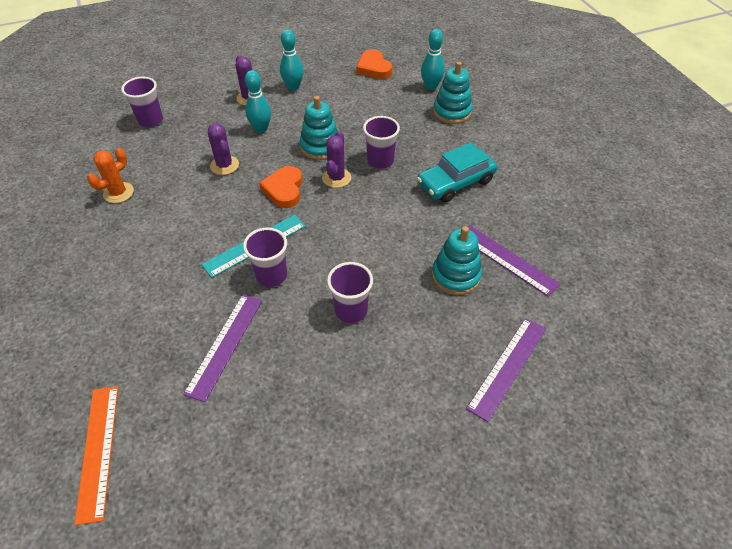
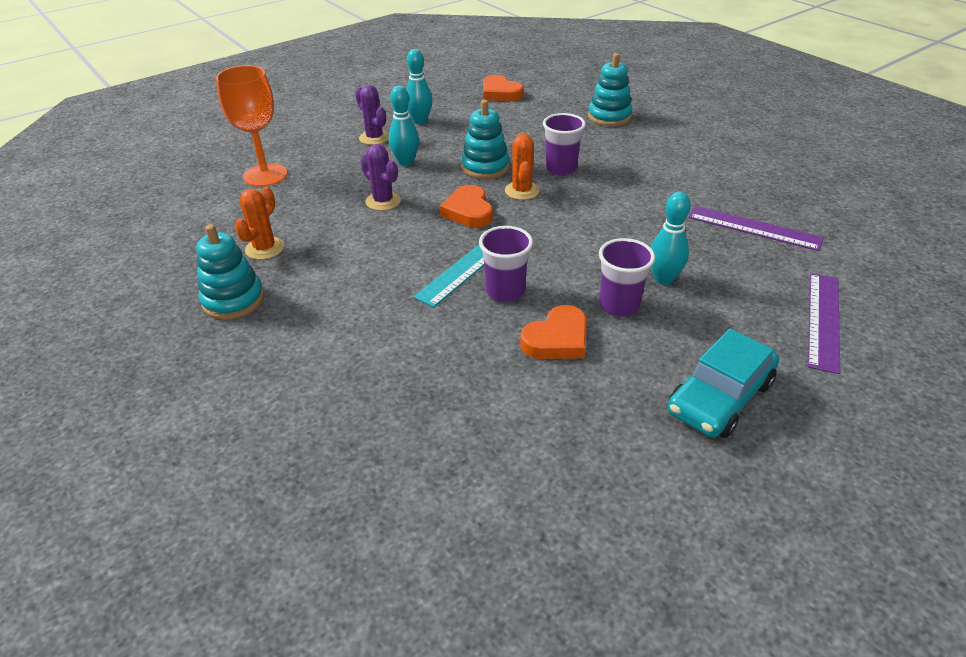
camera: 15 degrees left, 10 degrees down
(98, 451) = (395, 515): orange ruler -> none
(150, 120) = (265, 175): purple cup -> orange goblet
(225, 345) = (491, 368): purple ruler -> none
(286, 330) = (557, 339): none -> orange heart
(336, 178) = (522, 191): purple cactus -> orange cactus
(431, 86) = (572, 99): turquoise bowling pin -> turquoise bowling pin (663, 279)
(455, 182) = (654, 173): turquoise car -> turquoise car (720, 397)
(456, 276) = (711, 252): turquoise stacking toy -> turquoise stacking toy (233, 300)

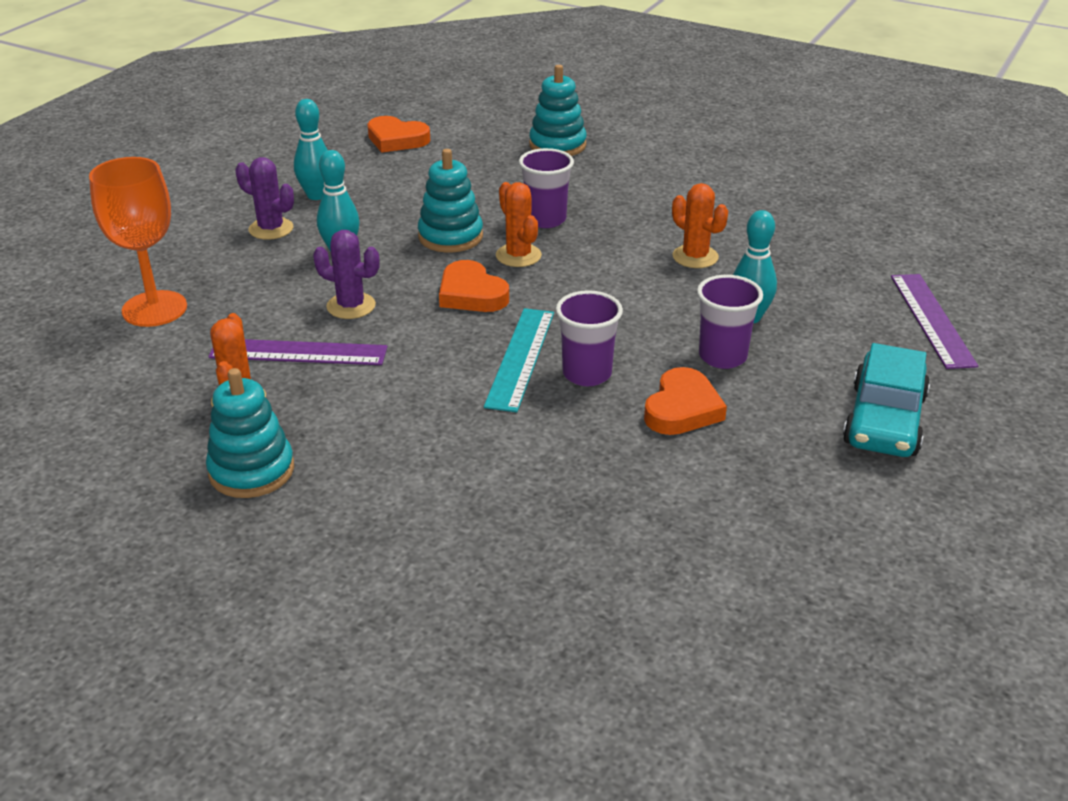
camera: 25 degrees left, 5 degrees down
(654, 221) = (695, 257): none -> orange cactus
(754, 228) = (805, 241): purple ruler -> purple ruler (298, 352)

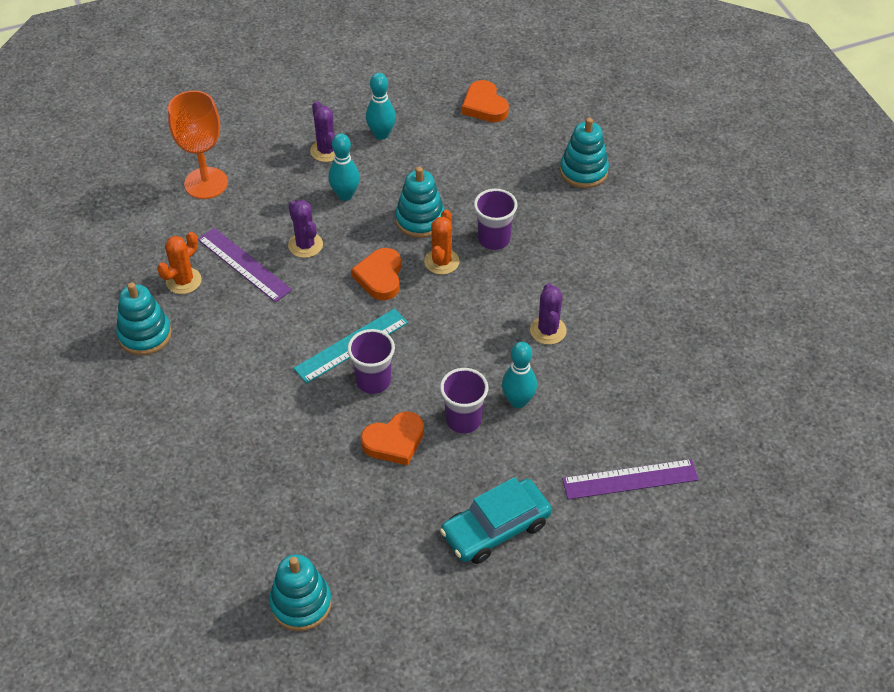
camera: 40 degrees right, 15 degrees up
(695, 257) = (548, 330): orange cactus -> purple cactus
(804, 606) = (301, 603): none -> turquoise stacking toy
(931, 320) = (630, 479): purple ruler -> purple ruler turned 45 degrees clockwise

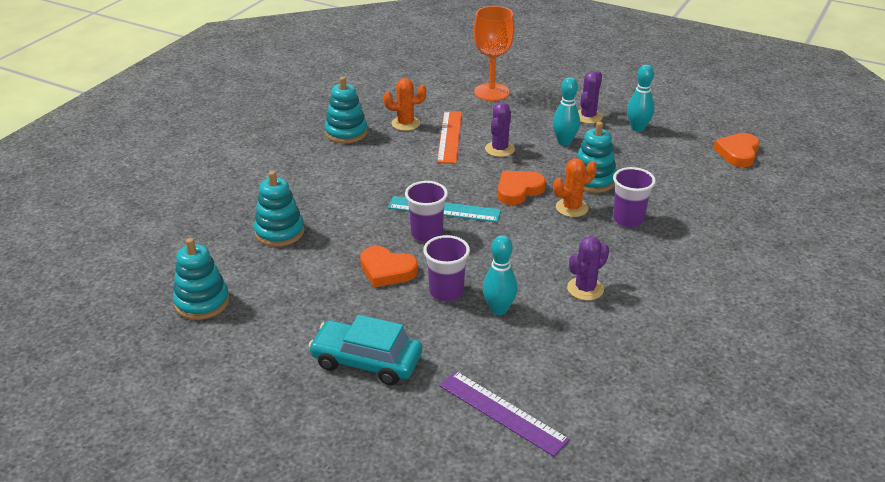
camera: 50 degrees right, 15 degrees down
(244, 264) = (449, 136): purple ruler -> orange ruler
(583, 171) = (761, 226): turquoise stacking toy -> turquoise stacking toy (279, 232)

